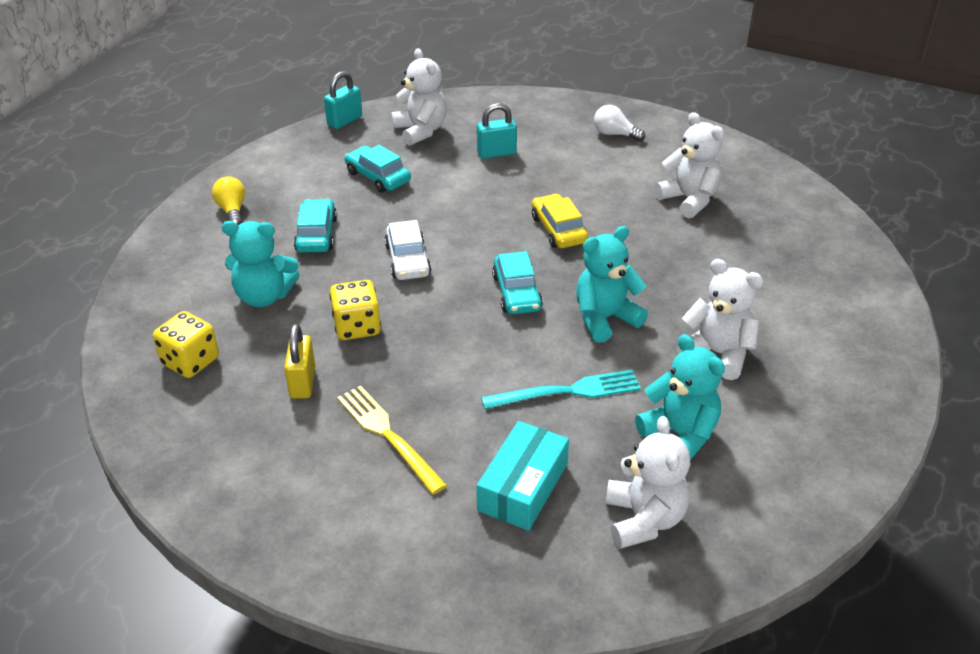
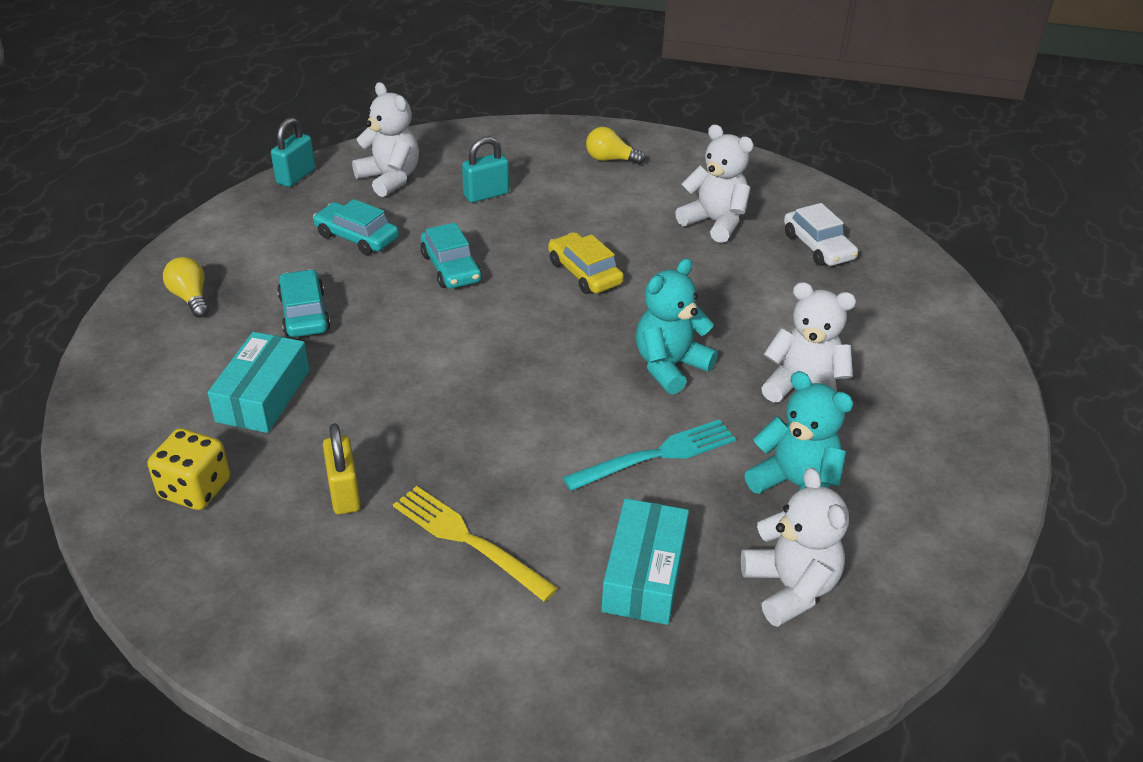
camera: 15 degrees left, 0 degrees up
(264, 296) = (263, 396): turquoise teddy bear -> turquoise box
(357, 327) = (389, 416): yellow dice -> none
(408, 260) = (424, 329): white car -> white car (818, 246)
(516, 293) = (562, 350): turquoise car -> turquoise car (451, 267)
(615, 134) = (610, 159): white light bulb -> yellow light bulb

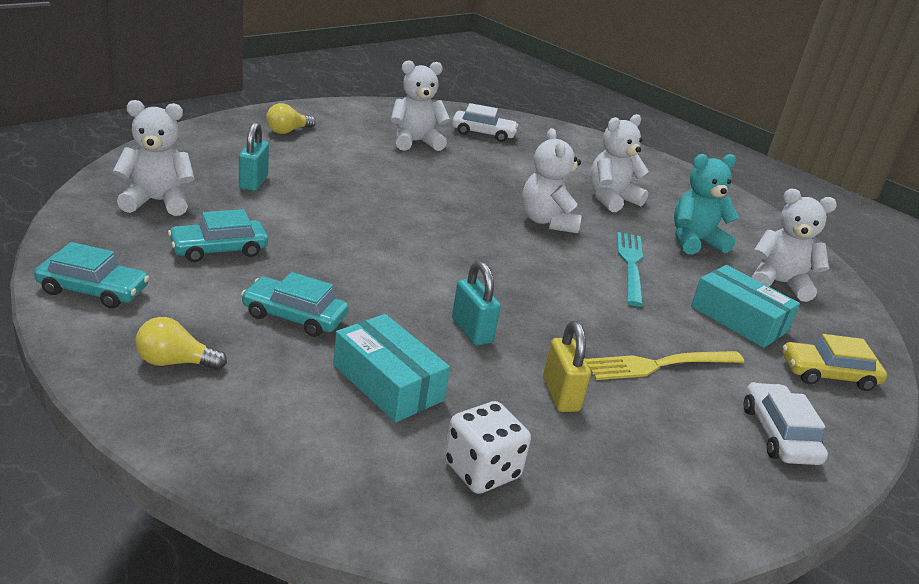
camera: 60 degrees left, 10 degrees down
(195, 489) = (481, 470): yellow dice -> white dice
(296, 176) = (67, 234): turquoise padlock -> turquoise padlock (472, 331)
(344, 493) = (560, 395): yellow padlock -> yellow padlock turned 60 degrees clockwise
(432, 666) = (778, 434): none -> white car
(451, 267) = (328, 234): turquoise car -> turquoise car (93, 290)
(584, 273) = (409, 198): yellow car -> yellow car (828, 374)
(670, 366) = (547, 221): turquoise teddy bear -> white teddy bear

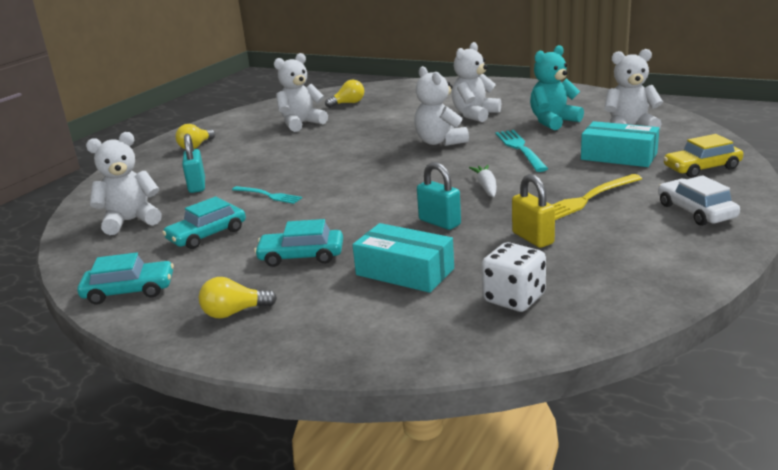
camera: 10 degrees left, 5 degrees down
(317, 223) = (269, 195): none -> turquoise fork
(483, 133) = (348, 103): white car -> yellow light bulb
(556, 302) = (486, 187): none -> white carrot

